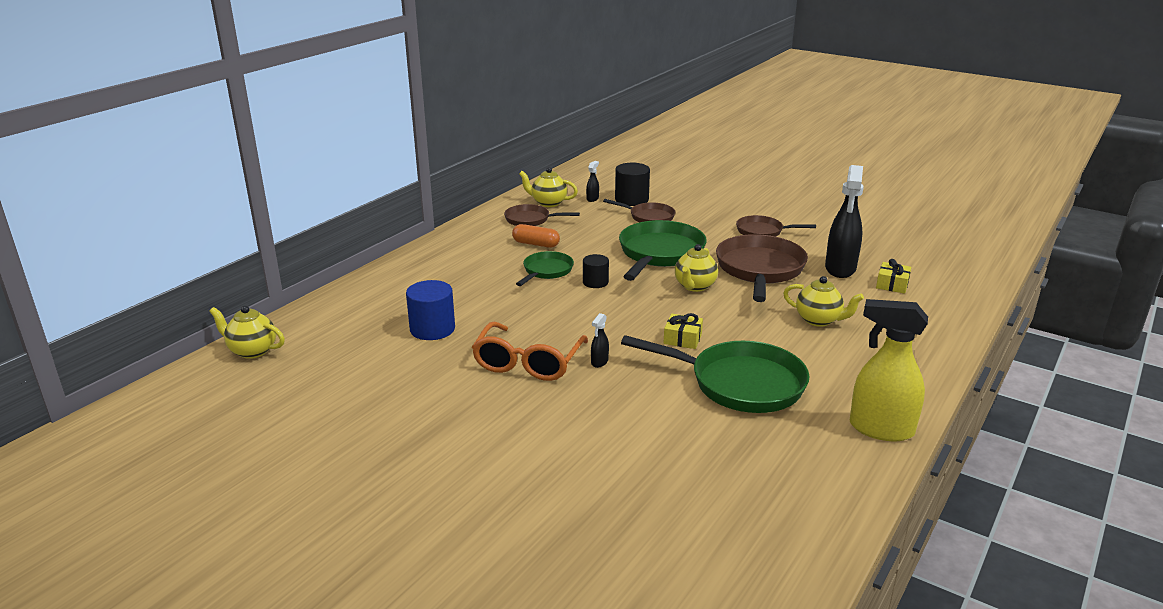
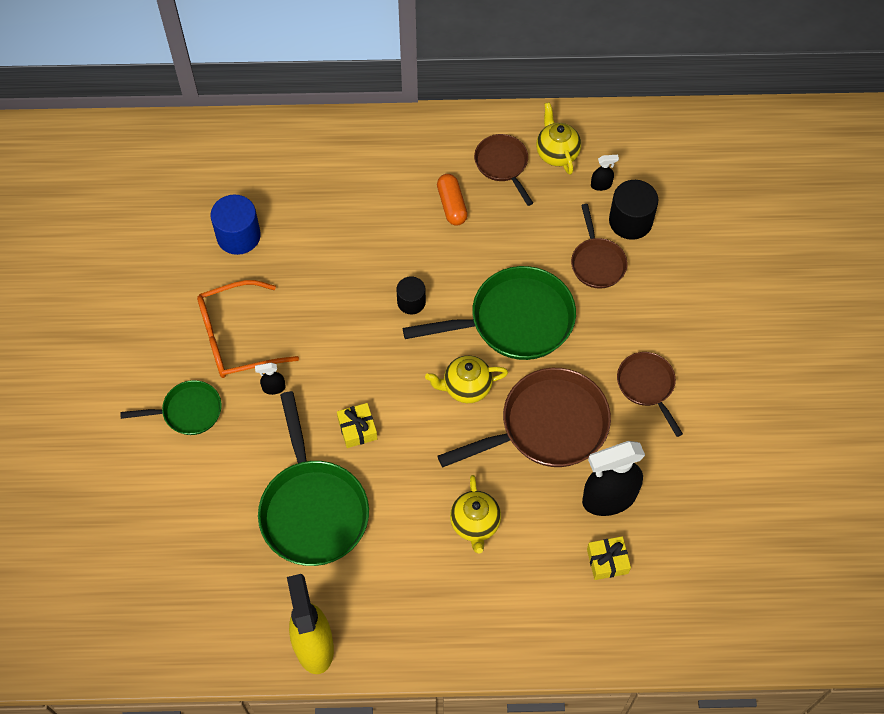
camera: 55 degrees right, 35 degrees up
(252, 351) = (122, 143): yellow teapot -> none
(546, 271) = (403, 250): green pan -> green pan (188, 411)

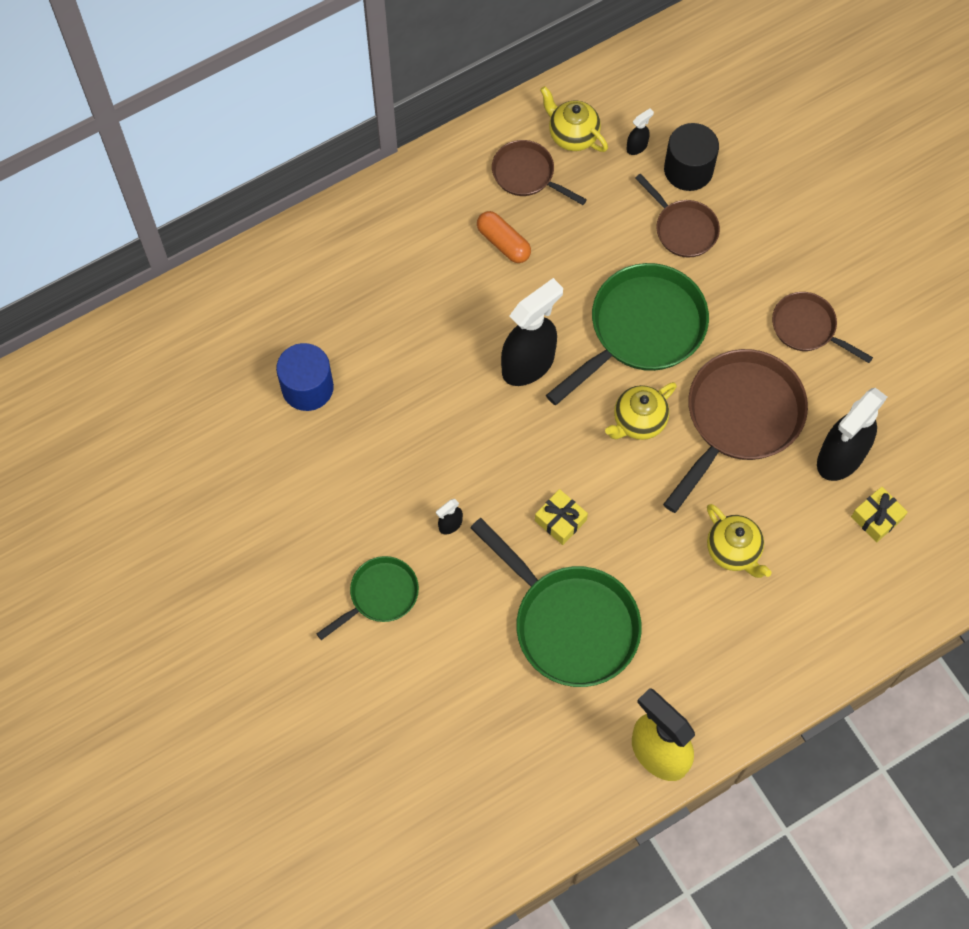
camera: 30 degrees left, 5 degrees up
(236, 338) = (378, 494): orange glasses -> none
(411, 302) = (528, 364): black cylinder -> black spray bottle

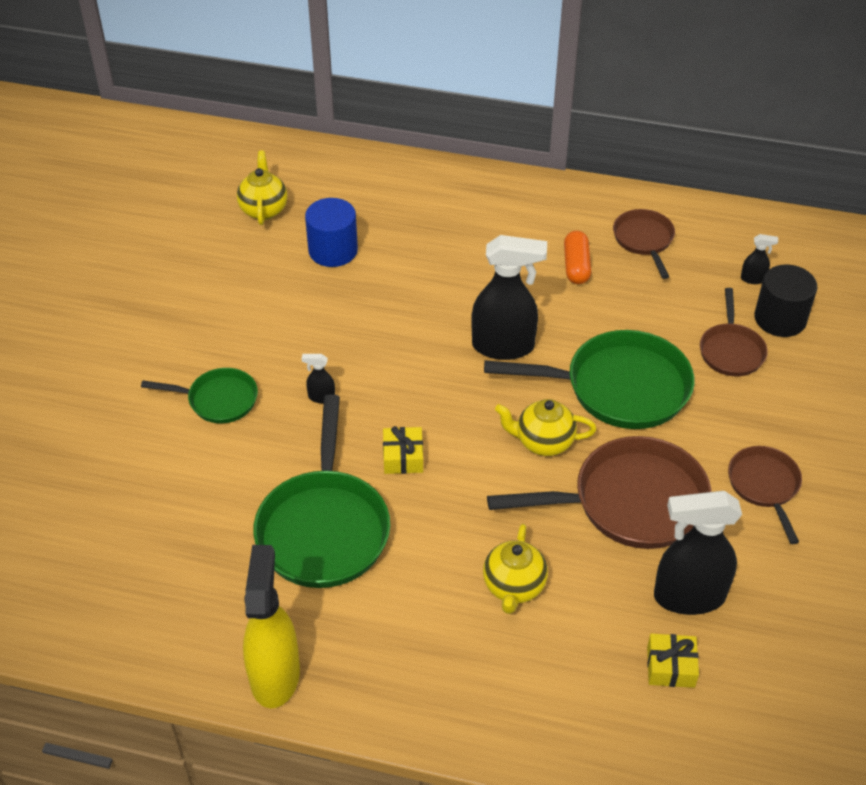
camera: 45 degrees right, 20 degrees down
(572, 135) = (708, 241): yellow teapot -> yellow teapot (263, 209)

